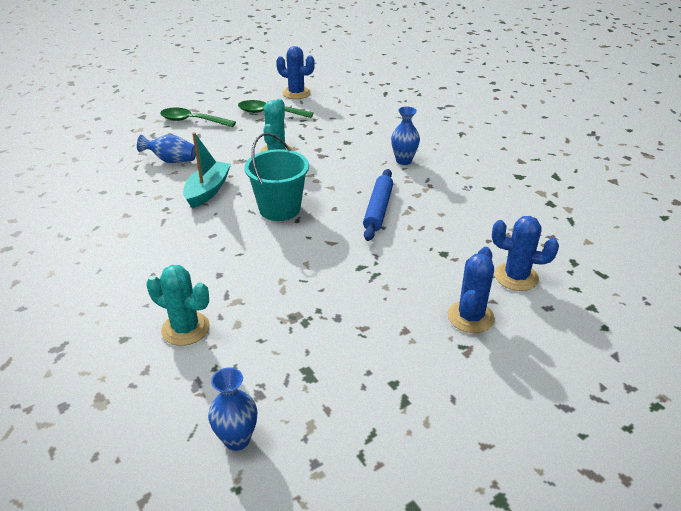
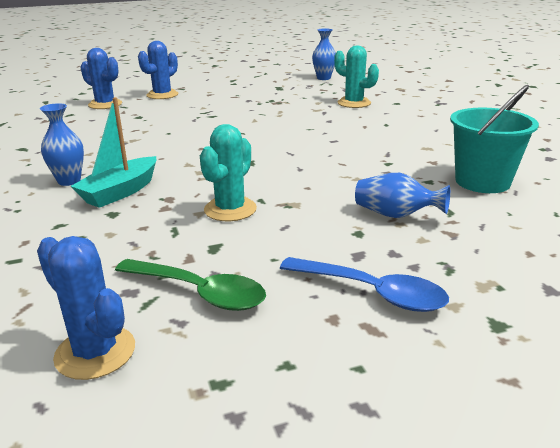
camera: 165 degrees left, 10 degrees down
(192, 121) = (372, 292): green spoon -> blue spoon
(208, 191) = (338, 174): turquoise boat -> turquoise boat (120, 192)
(279, 209) = (258, 152): turquoise bucket -> turquoise bucket (482, 182)
(378, 209) = (158, 143): blue rolling pin -> none

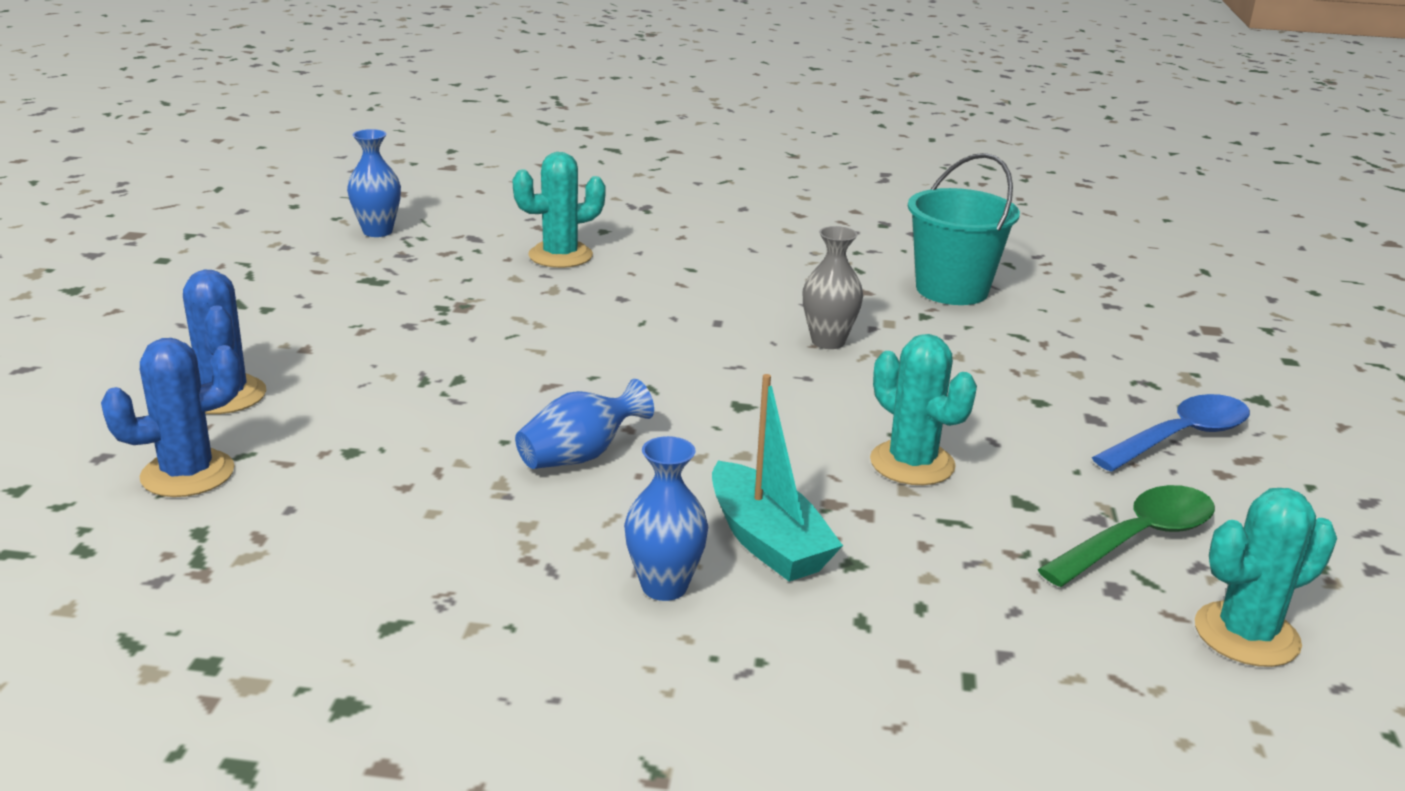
camera: 65 degrees left, 0 degrees up
(95, 352) = (1246, 635): blue cactus -> turquoise cactus
(350, 165) = (828, 341): none -> grey vase
(395, 215) = (1007, 366): blue vase -> blue vase (580, 456)

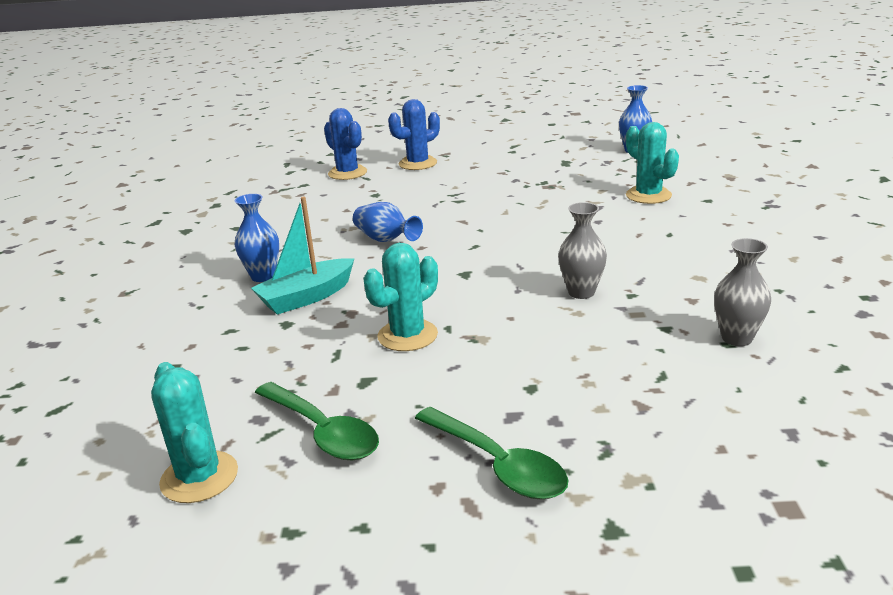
camera: 85 degrees right, 0 degrees up
(952, 290) = (737, 338): turquoise bucket -> grey vase
(1180, 437) = (497, 464): blue spoon -> green spoon

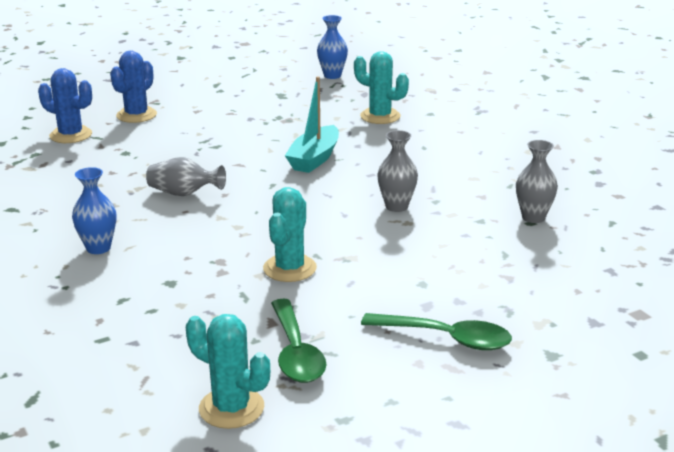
camera: 30 degrees left, 0 degrees up
(306, 297) = (164, 257): turquoise boat -> turquoise boat (314, 159)
(322, 432) = (295, 352): green spoon -> green spoon turned 60 degrees clockwise
(385, 240) = (184, 193): blue vase -> grey vase

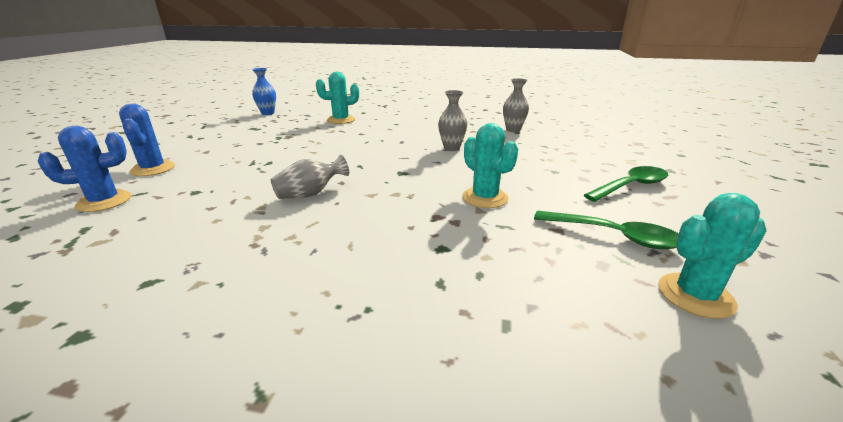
camera: 50 degrees left, 0 degrees up
(98, 248) = (325, 260): blue vase -> none
(314, 159) = (352, 146): turquoise boat -> none

